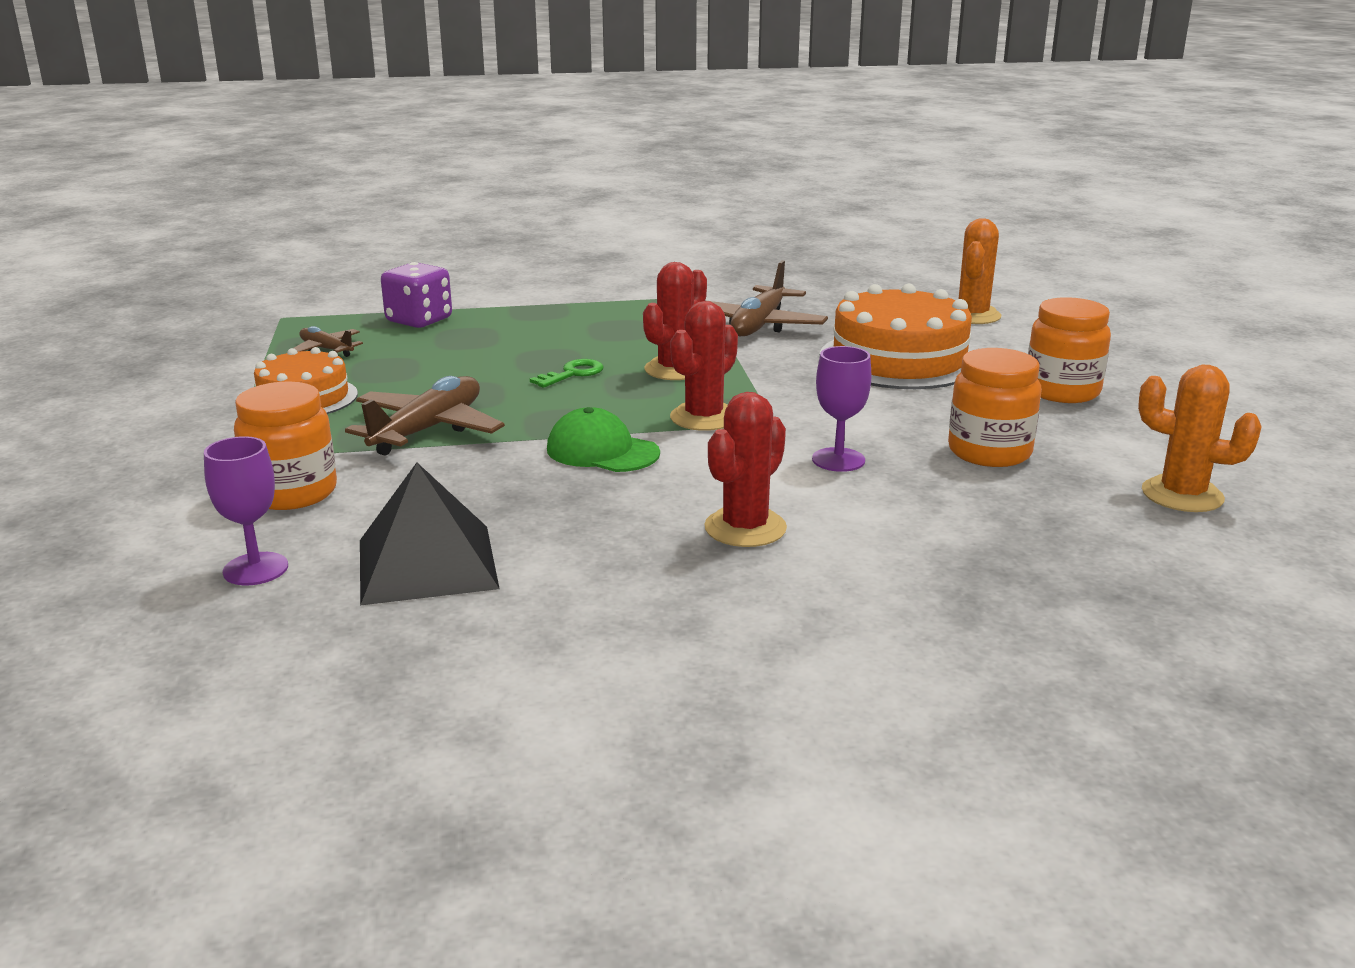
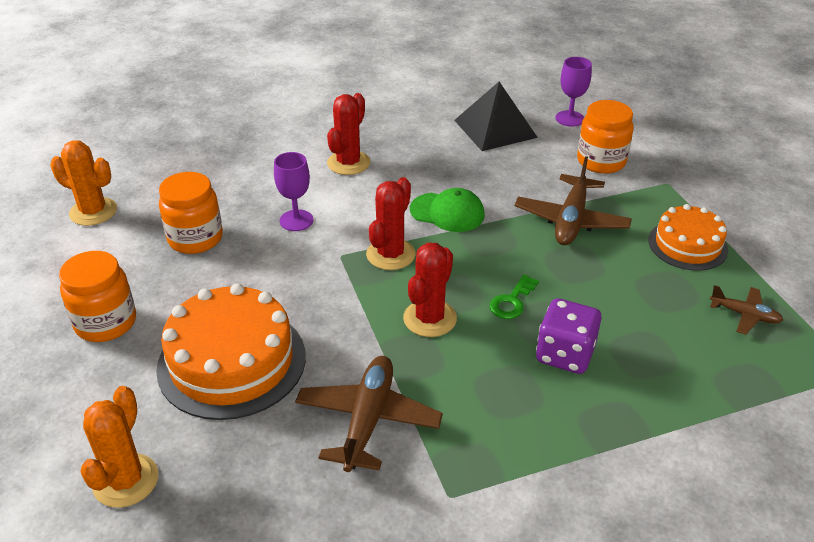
camera: 170 degrees right, 15 degrees up
(419, 320) = (716, 384): purple dice -> purple dice (565, 354)

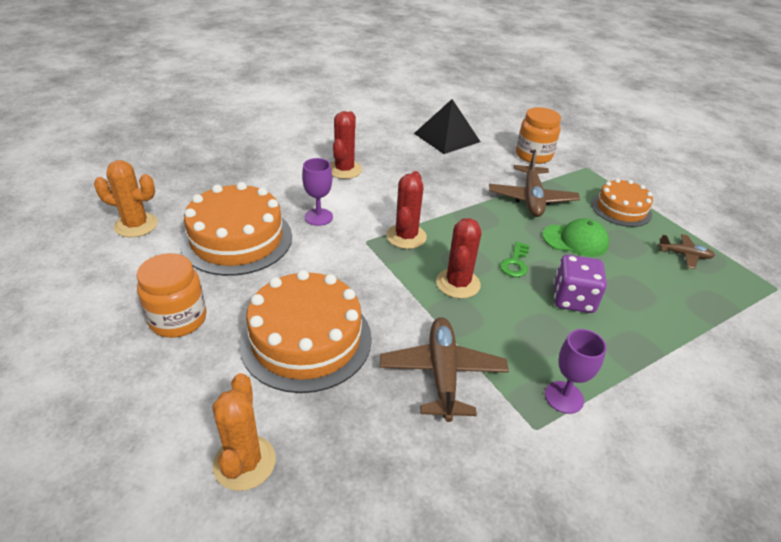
camera: 15 degrees left, 0 degrees up
(195, 238) = (237, 239): orange jar -> orange cake
(447, 212) = (437, 201): green cap -> green cap (575, 240)
(569, 118) = (497, 127): purple goblet -> purple goblet (564, 397)

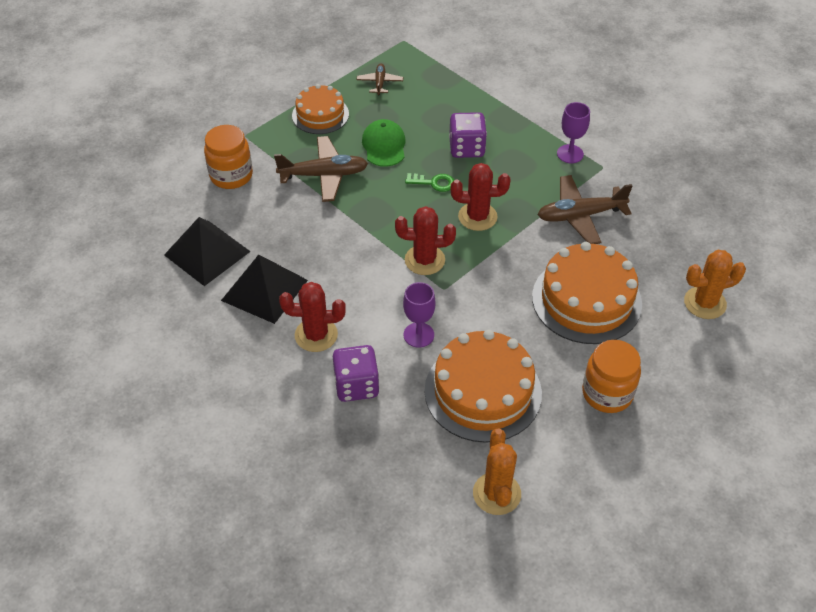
camera: 100 degrees left, 10 degrees up
(285, 180) = (356, 385): none -> purple dice
(400, 155) = (264, 290): none -> black pyramid

